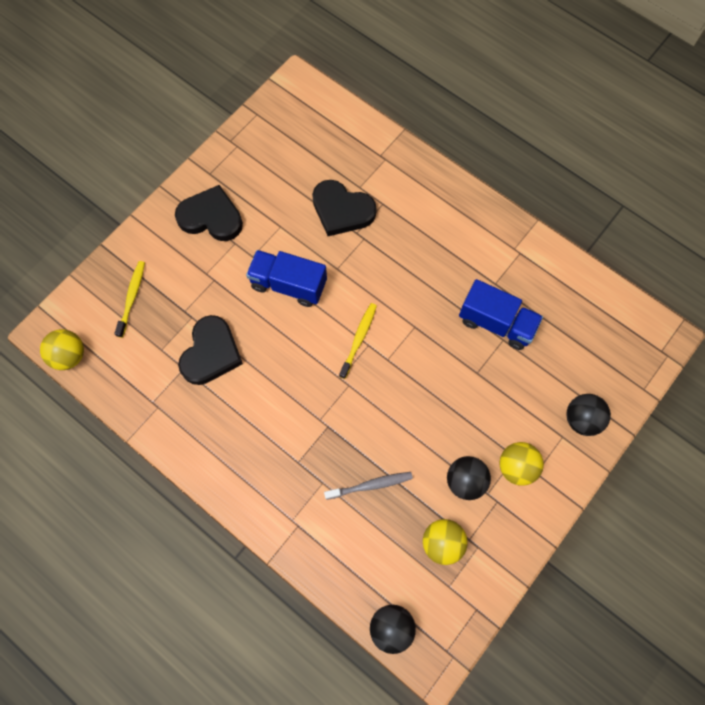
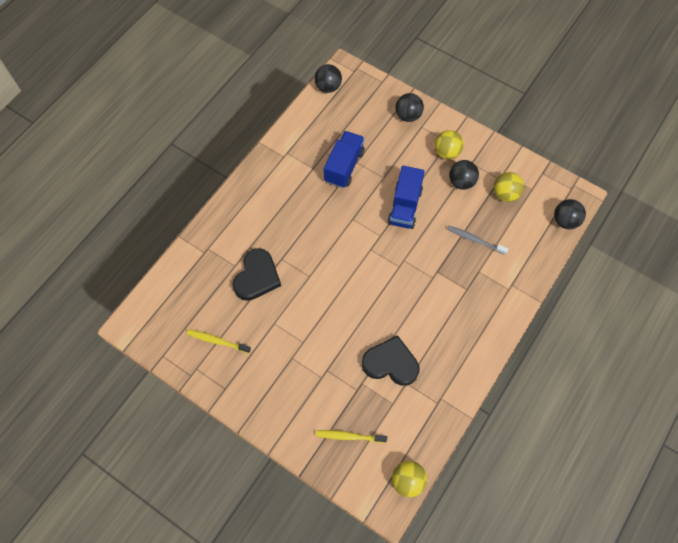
camera: 95 degrees left, 5 degrees down
(211, 217) = (268, 381): black heart -> none
(288, 285) = (326, 311): blue truck -> blue truck (405, 206)
(359, 339) = (367, 256): yellow toothbrush -> yellow toothbrush (217, 341)
(370, 485) = (475, 240): grey toothbrush -> grey toothbrush turned 45 degrees counterclockwise
(631, 312) = (328, 87): none -> black ball

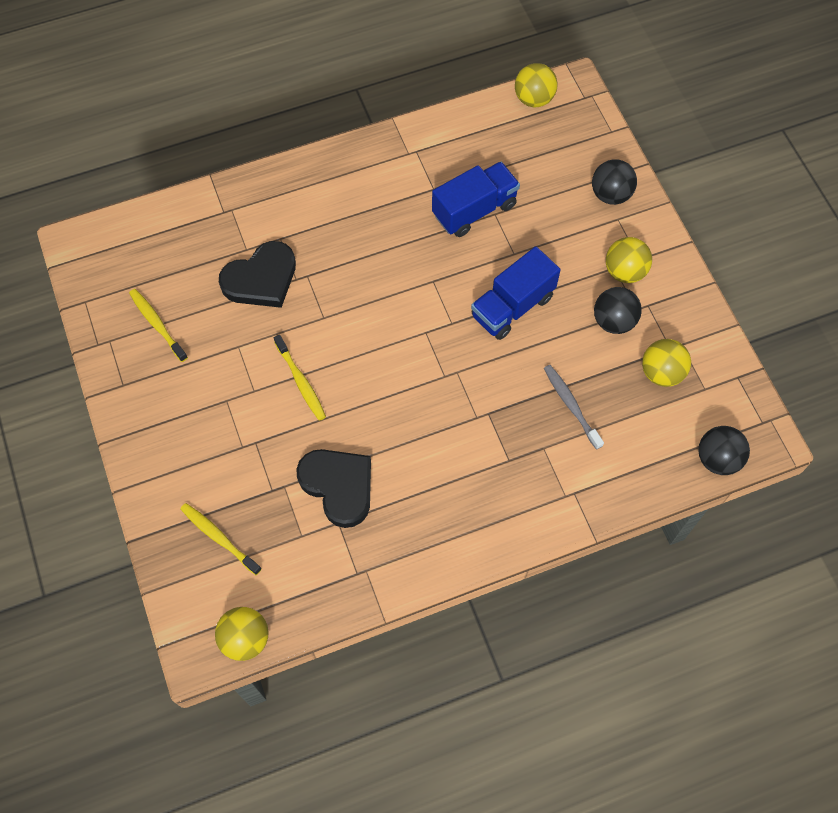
camera: 35 degrees right, 0 degrees up
(325, 320) = (301, 382): none -> yellow toothbrush
(328, 87) = (534, 99): black ball -> yellow ball

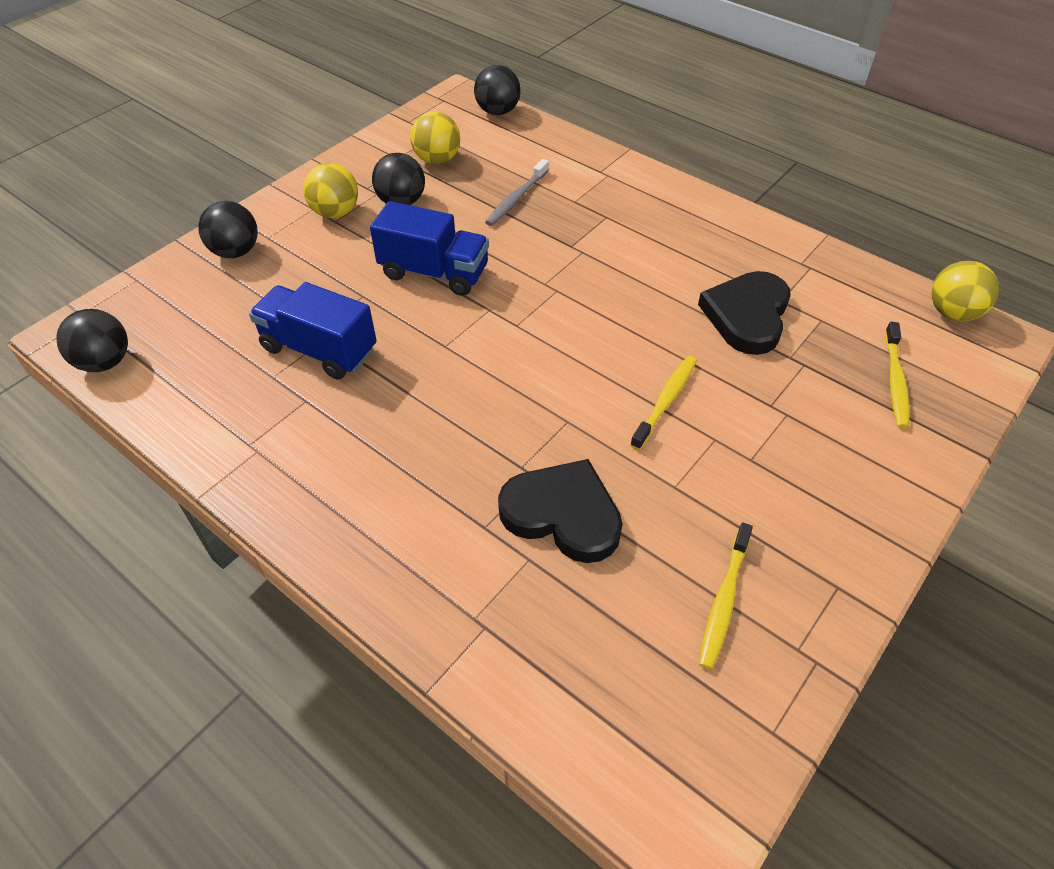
camera: 120 degrees left, 15 degrees down
(534, 99) = (105, 362): yellow ball -> black ball

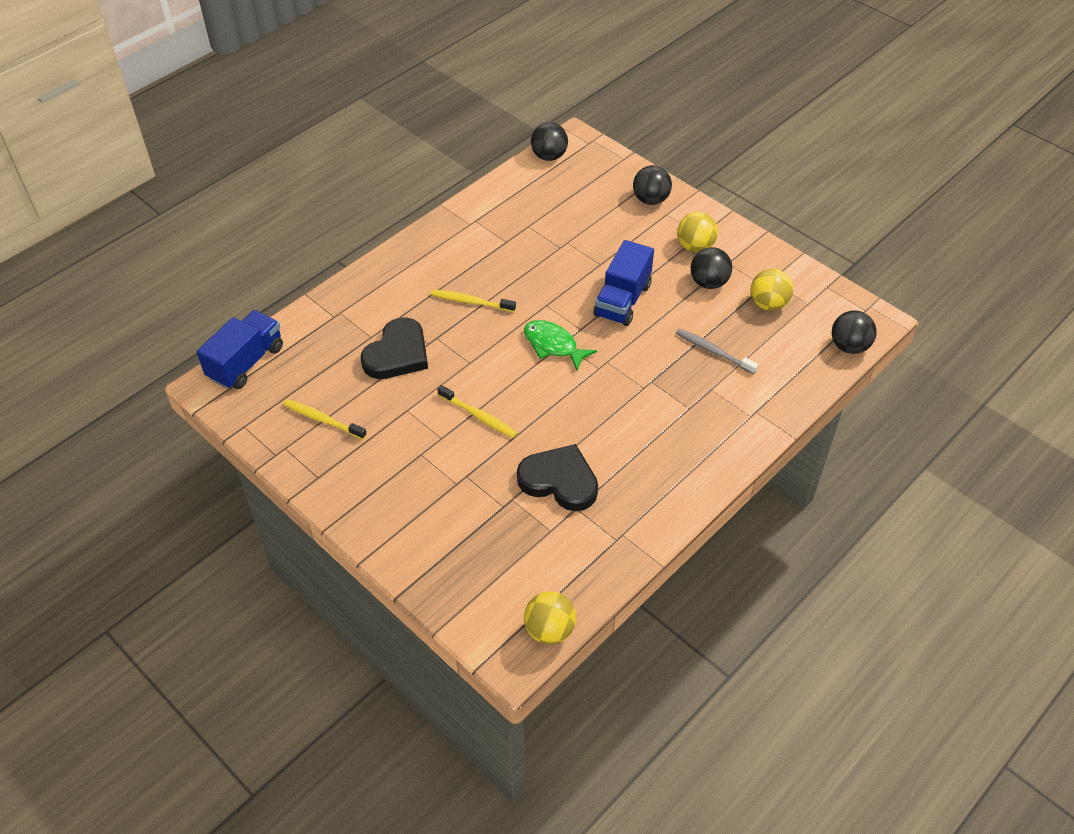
camera: 95 degrees right, 0 degrees up
(319, 349) = (549, 245): blue truck -> blue truck (246, 362)
(522, 334) = (553, 345): none -> green fish
(895, 381) = (478, 561): yellow toothbrush -> yellow toothbrush (471, 302)

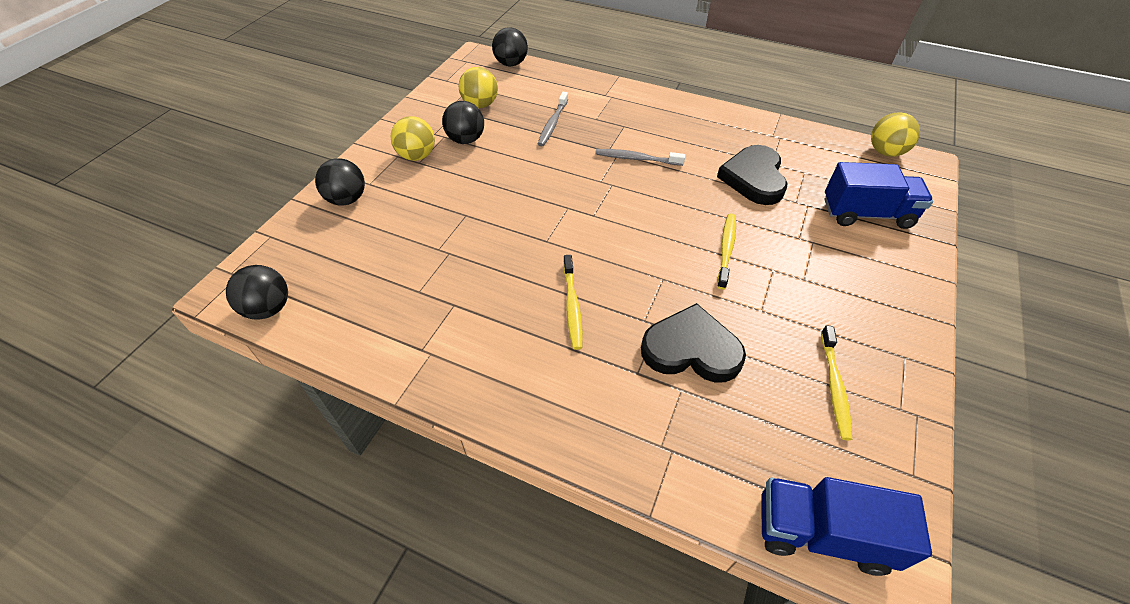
camera: 110 degrees left, 0 degrees up
(553, 345) = (601, 221): green fish -> none
(622, 300) = (514, 188): blue truck -> blue truck (866, 214)
(629, 399) = (636, 159): none -> grey toothbrush

